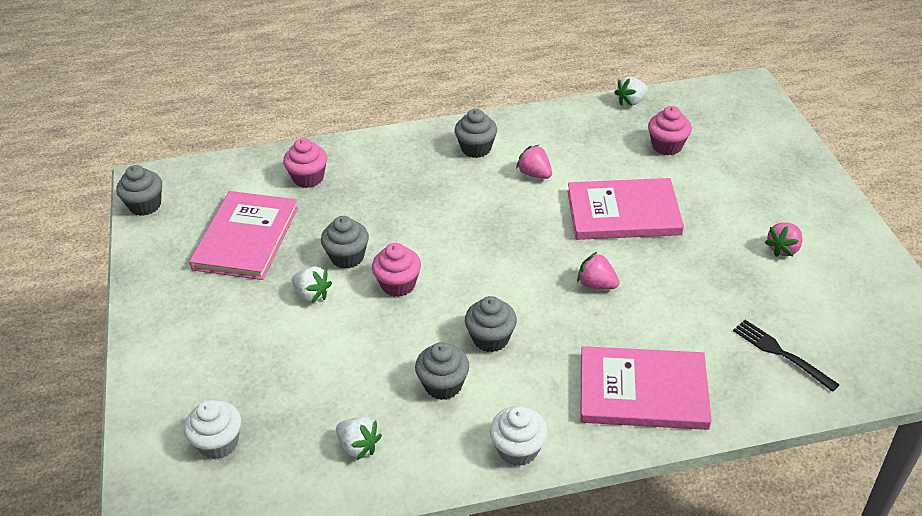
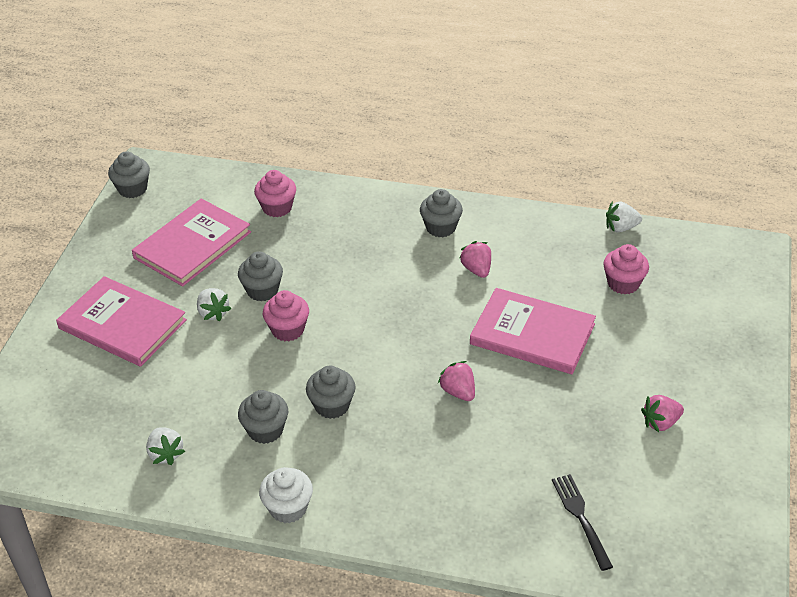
camera: 25 degrees right, 0 degrees up
(218, 443) = (65, 409): white cupcake -> none
(643, 391) = (429, 501): pink book -> pink book (122, 324)

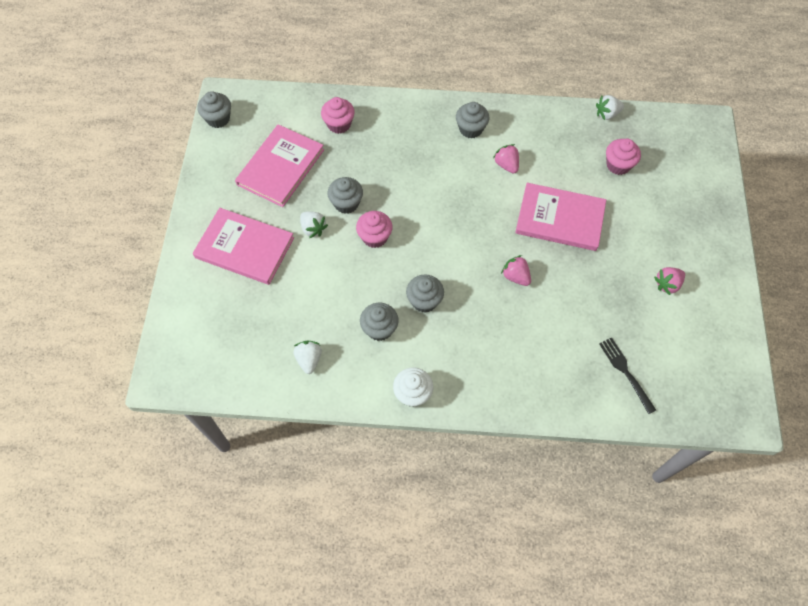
camera: 10 degrees left, 20 degrees up
(166, 454) = (309, 359): white strawberry -> white strawberry turned 150 degrees counterclockwise

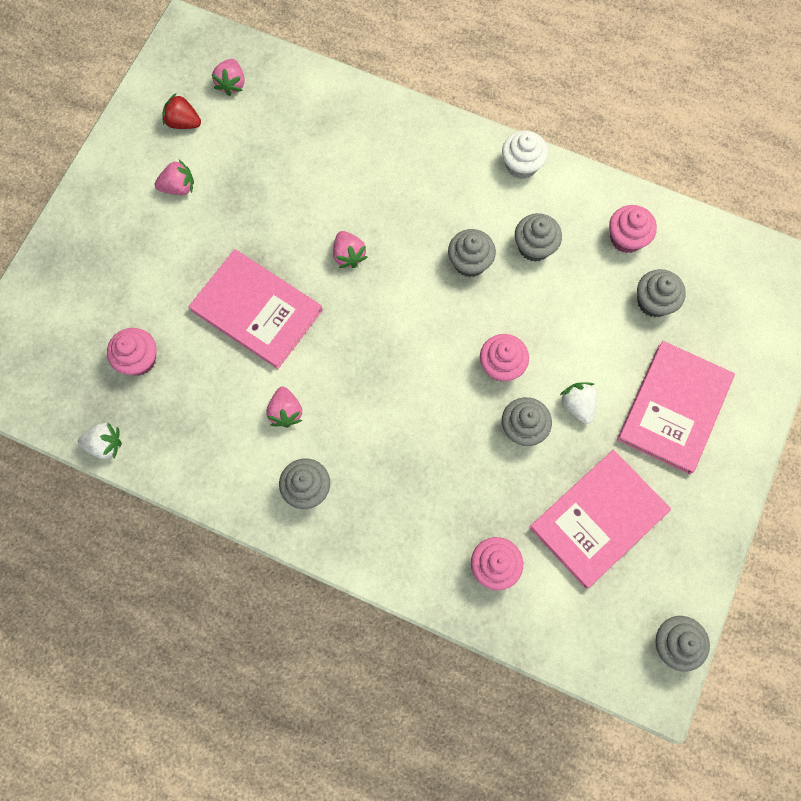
camera: 160 degrees left, 10 degrees up
(244, 248) = (674, 408): pink book -> pink book turned 75 degrees clockwise
(276, 317) = (653, 302): none -> grey cupcake
(309, 359) = (626, 238): white strawberry -> pink cupcake
(626, 372) = (283, 112): black fork -> none
(681, 383) = (231, 84): none -> pink strawberry
(697, 336) = (183, 122): none -> red strawberry

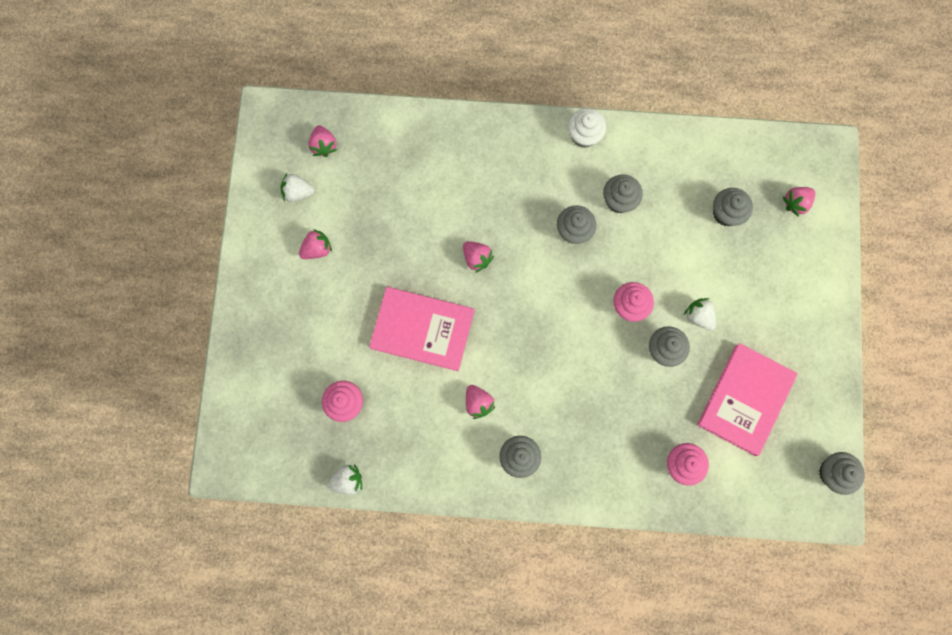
camera: 20 degrees left, 5 degrees up
(183, 122) = (298, 192): red strawberry -> white strawberry
(626, 238) = (687, 168): pink cupcake -> none
(674, 408) = (771, 293): pink book -> none
(740, 318) = (795, 203): none -> pink strawberry

